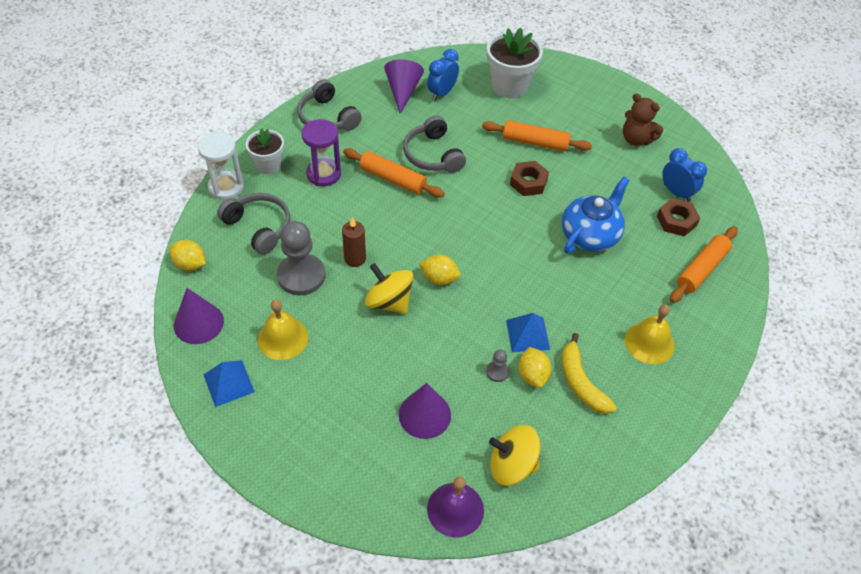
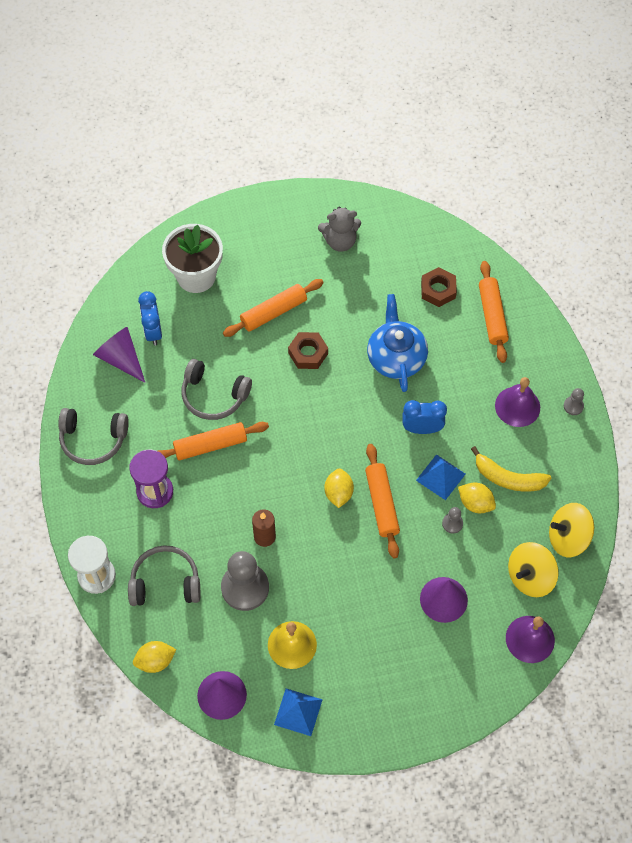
camera: 45 degrees left, 10 degrees up
(268, 165) = (103, 526): white flower pot -> none
(389, 301) = (327, 545): yellow spinning top -> yellow spinning top (567, 538)
(439, 278) = (338, 493): yellow lemon -> yellow lemon turned 60 degrees counterclockwise
(461, 312) = (382, 504): none -> orange rolling pin
(636, 139) = (340, 241): brown teddy bear -> grey teddy bear
(649, 342) = (517, 406): yellow bell -> purple bell
(676, 193) = (414, 265): blue clock -> blue clock (422, 429)
(699, 382) = (573, 406): none -> grey pawn

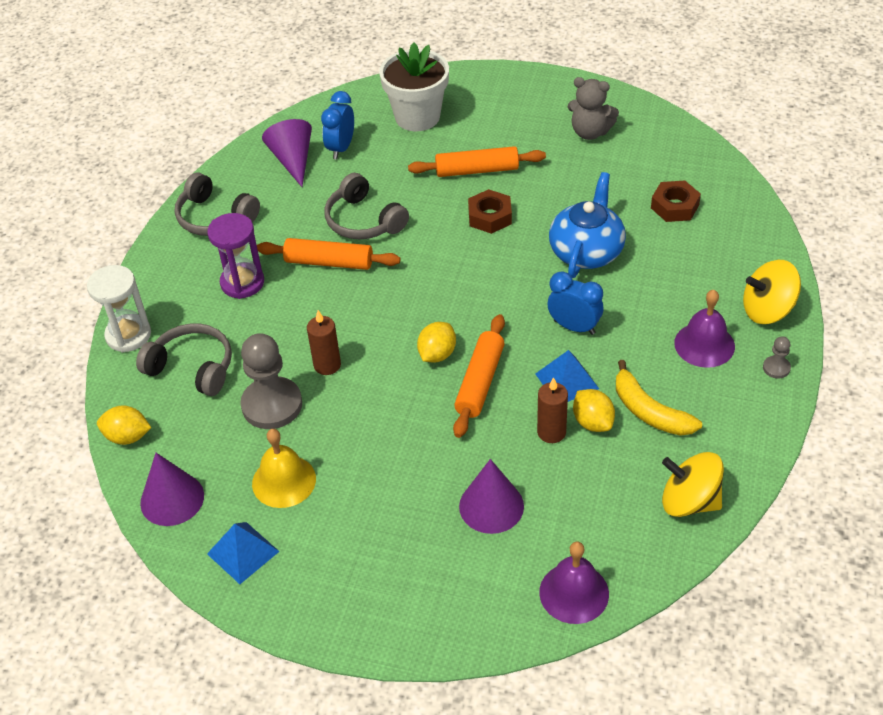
camera: 30 degrees right, 15 degrees down
(452, 523) = (551, 432): grey pawn -> brown candle
(492, 315) = (725, 249): orange rolling pin -> none
(530, 577) = (615, 524): yellow spinning top -> yellow spinning top (767, 310)

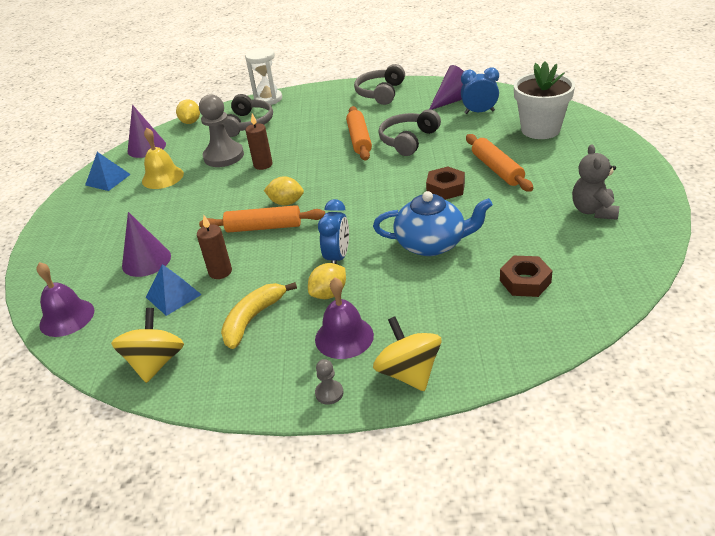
camera: 75 degrees right, 10 degrees down
(242, 283) = (326, 118): purple hourglass -> none
(567, 381) = (276, 267): blue pyramid -> blue pyramid (173, 296)
(593, 422) = (234, 290): yellow lemon -> yellow lemon (329, 294)

